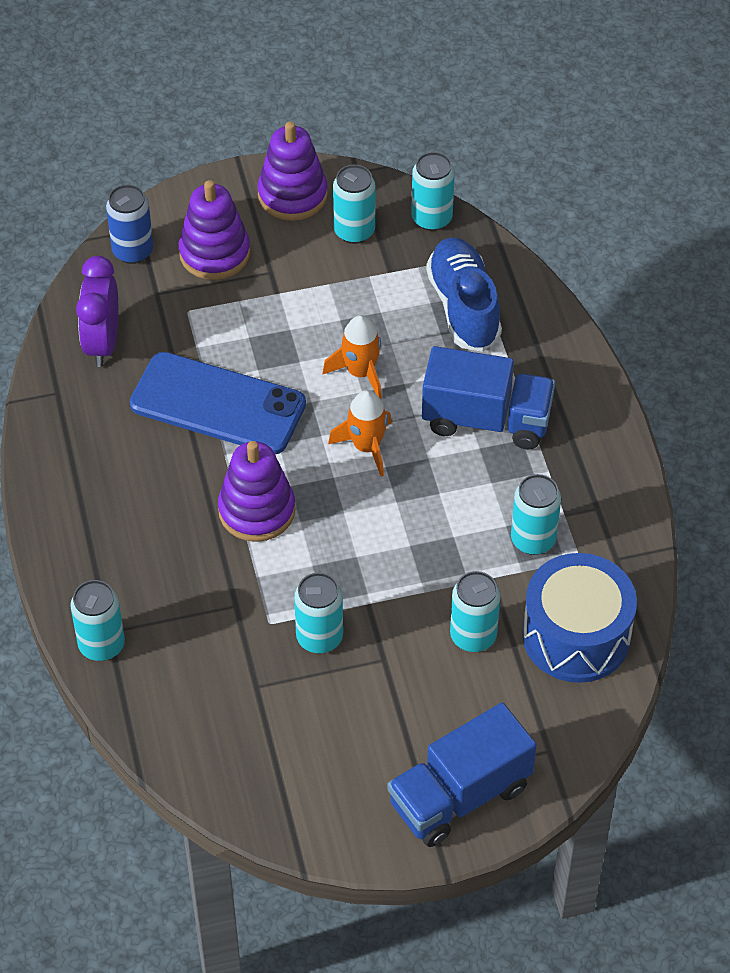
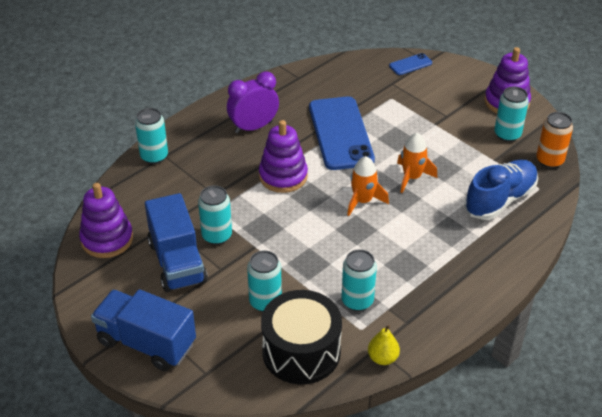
camera: 60 degrees right, 10 degrees down
(102, 343) = (342, 79): purple clock -> purple clock (253, 127)
(133, 251) = (410, 64): blue can -> blue phone
(214, 253) = (438, 91): purple stacking toy -> purple stacking toy (107, 239)
(431, 218) = (549, 160): turquoise can -> orange can
(486, 420) = (427, 243): blue truck -> blue truck (177, 262)
(576, 635) = (301, 352): blue drum -> black drum
(635, 559) = (382, 358): none -> yellow pear

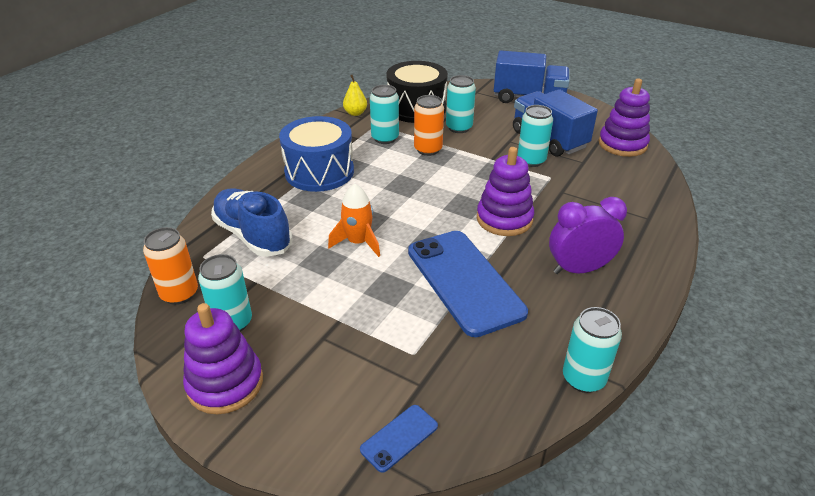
camera: 165 degrees right, 5 degrees down
(154, 156) = (658, 215): turquoise can -> turquoise can (583, 378)
(253, 127) = (579, 269): purple clock -> purple clock turned 150 degrees counterclockwise
(315, 273) = (428, 149): none -> orange can
(363, 201) = (406, 209): orange rocket -> none
(437, 263) = (319, 172): none -> blue drum
(500, 200) = (253, 235): blue shoe -> blue shoe turned 105 degrees clockwise

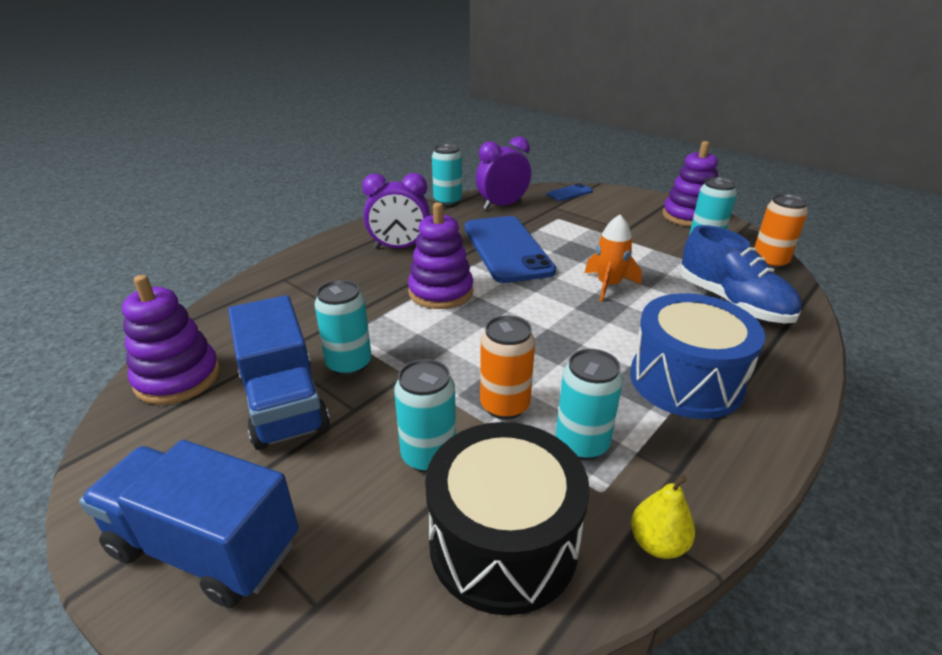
camera: 170 degrees left, 5 degrees down
(498, 377) = (502, 205): none -> purple clock

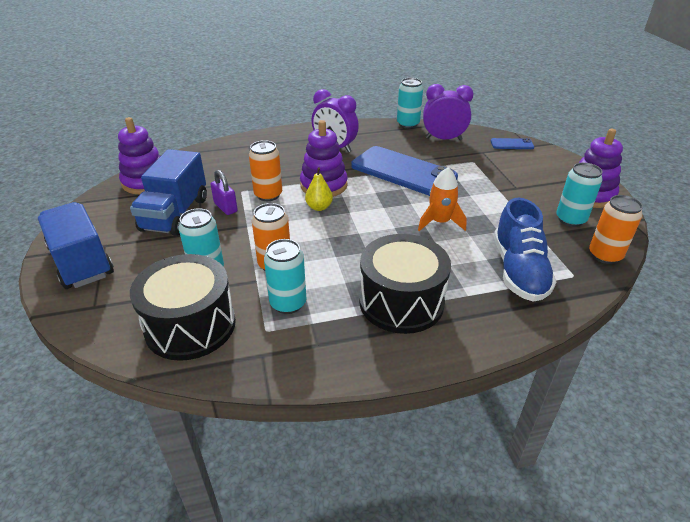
camera: 35 degrees right, 5 degrees up
(349, 364) = (225, 207): turquoise can -> purple padlock
(387, 327) = (268, 195): none -> orange can
(506, 249) = (403, 172): blue phone -> blue phone turned 75 degrees counterclockwise
(657, 543) = (259, 368): yellow pear -> yellow pear (319, 207)
(686, 380) = (401, 302): blue drum -> black drum

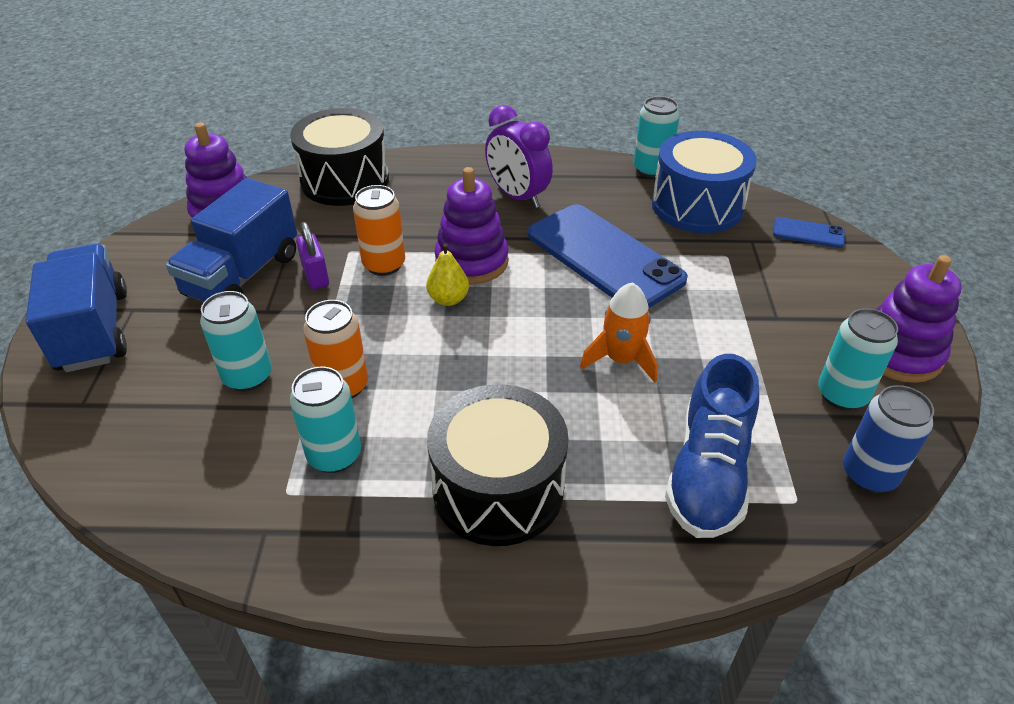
camera: 15 degrees right, 5 degrees up
(190, 325) = (190, 462): black drum -> black drum (345, 180)
(443, 139) = (697, 206): purple clock -> blue drum
(604, 255) = (869, 474): orange can -> blue can

